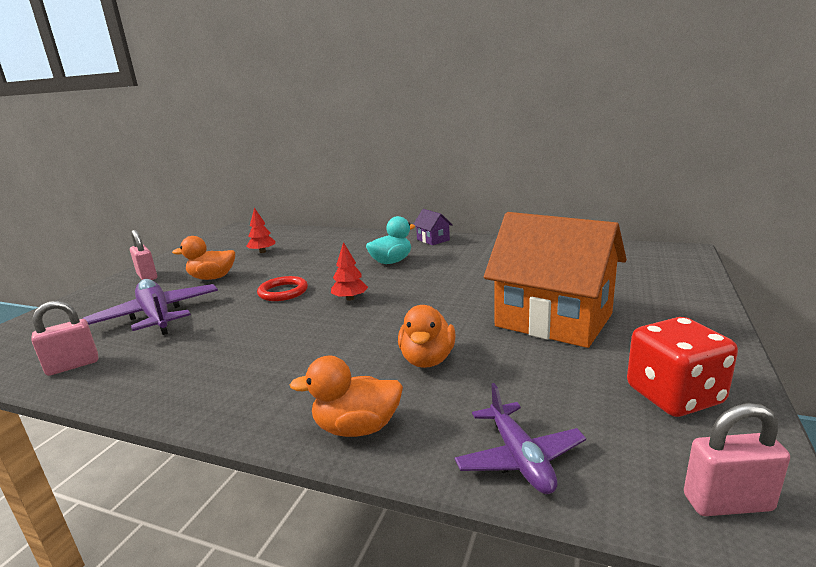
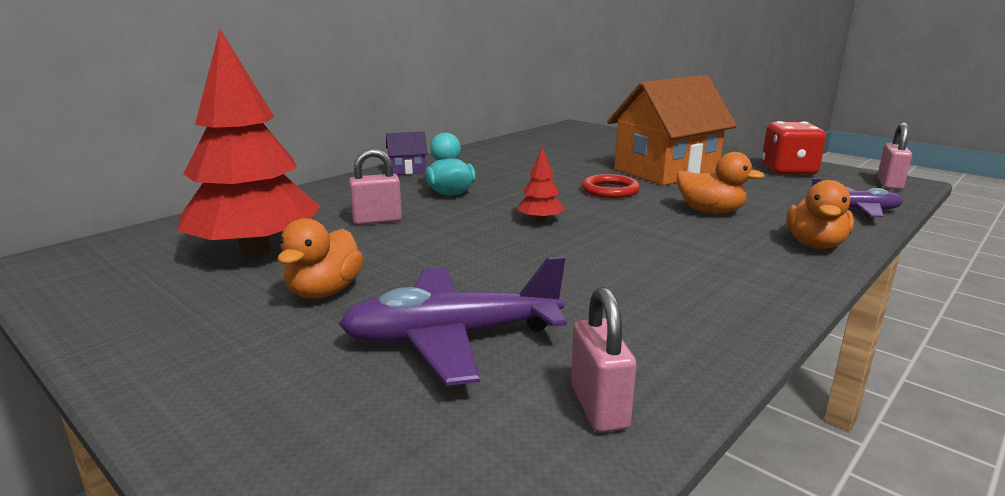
camera: 70 degrees left, 0 degrees up
(147, 277) = (193, 356): pink padlock -> pink padlock (377, 220)
(262, 252) = (255, 251): red tree -> red tree, size x2.50
(283, 292) = (470, 249): red ring -> red ring (610, 190)

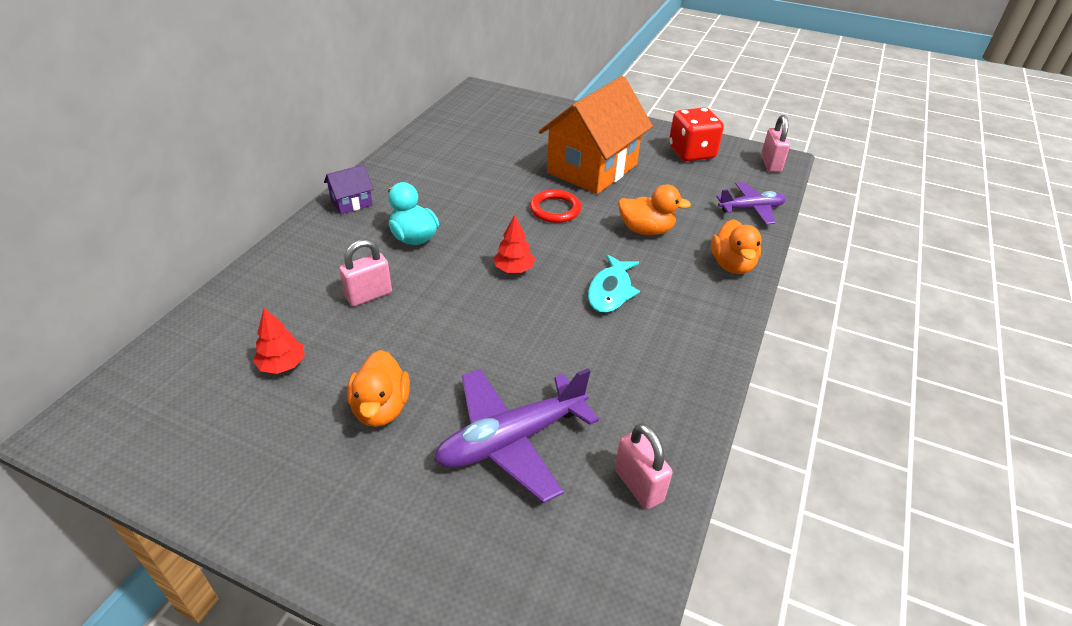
camera: 20 degrees left, 20 degrees up
(255, 251) = (282, 365): red tree -> red tree, size x0.40
(645, 246) = (611, 291): none -> turquoise fish

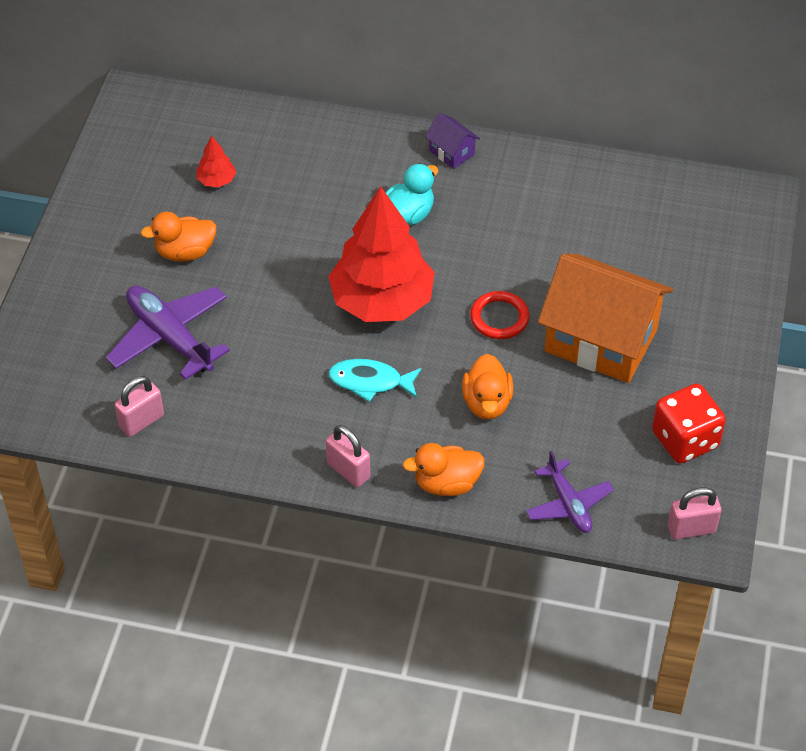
camera: 80 degrees right, 10 degrees up
(369, 295) = (313, 207): pink padlock -> pink padlock (348, 470)
(514, 269) = (382, 301): red tree -> red tree, size x2.50

